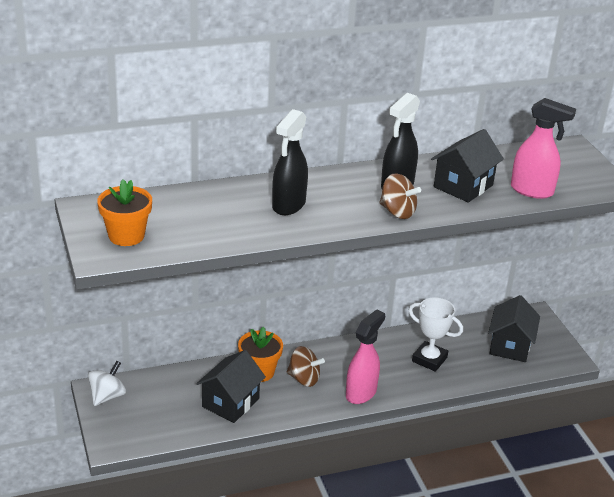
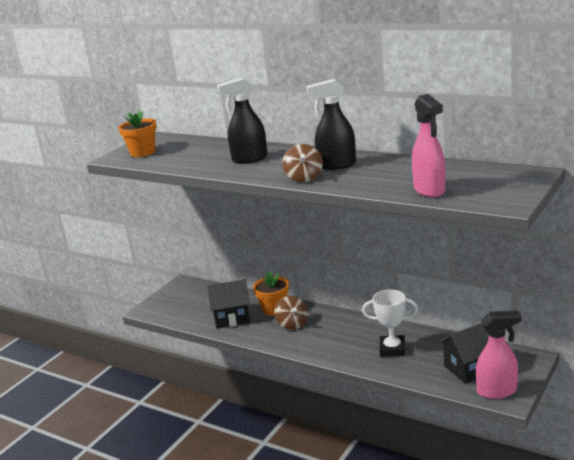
camera: 55 degrees right, 10 degrees down
(107, 396) = (181, 288): white spinning top -> none
(361, 393) = (313, 347): pink spray bottle -> pink spray bottle (497, 391)
(429, 359) = (392, 349): white trophy -> white trophy turned 75 degrees counterclockwise
(463, 186) = (382, 176): black house -> none

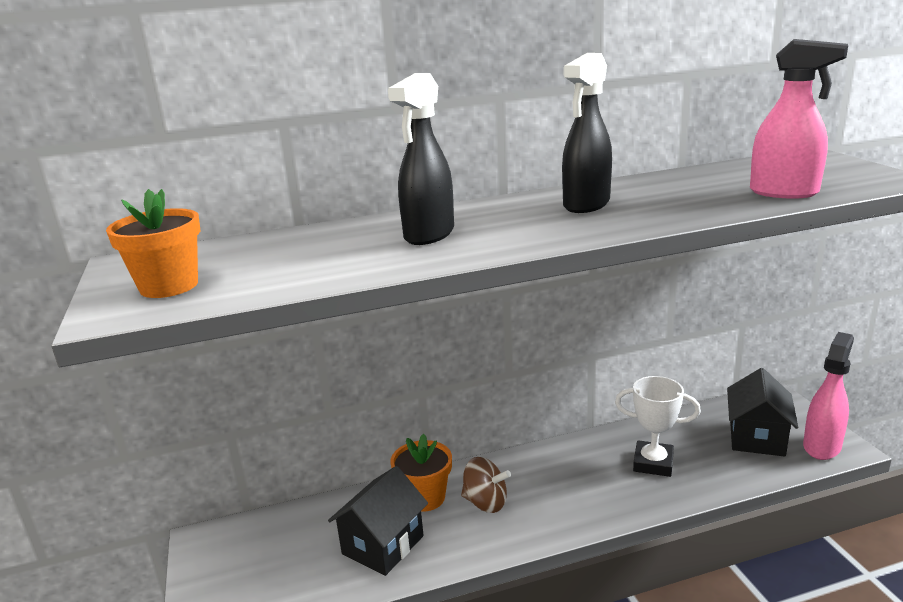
camera: 50 degrees left, 0 degrees up
(304, 178) = (593, 228): brown spinning top -> none
(392, 349) = (653, 463): white trophy -> white trophy turned 60 degrees clockwise

